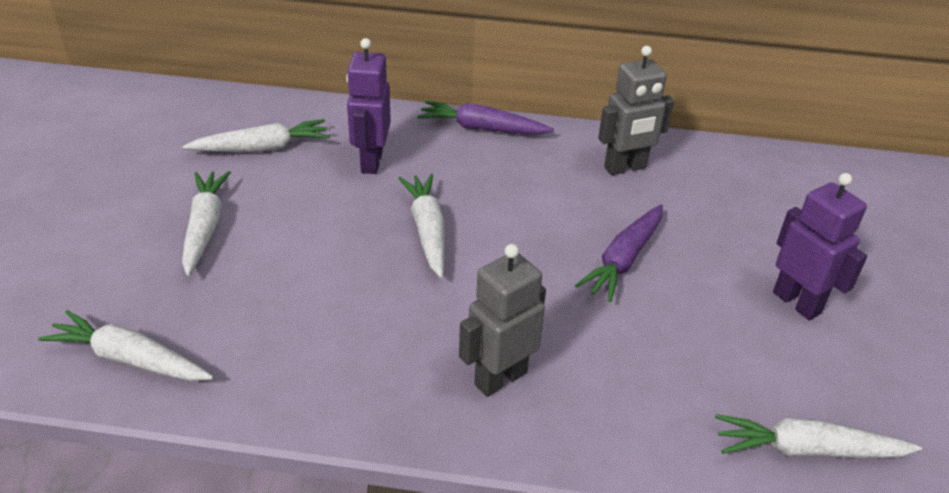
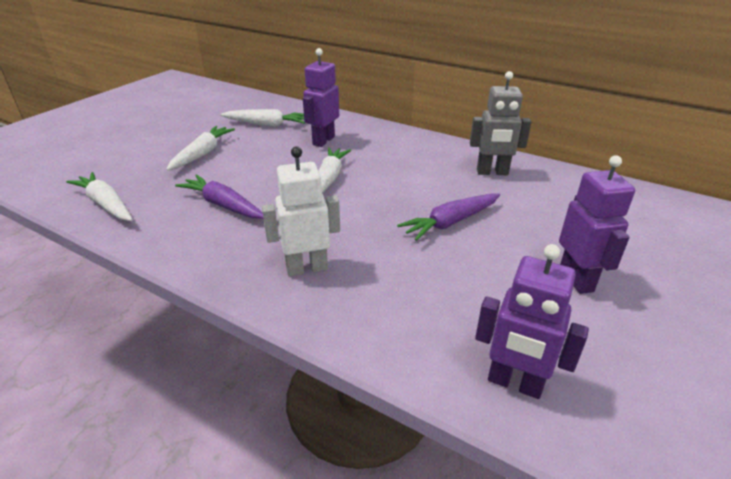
camera: 25 degrees right, 5 degrees down
(482, 128) = (407, 136): purple carrot -> purple carrot (223, 205)
(500, 378) = (307, 268): grey robot -> white robot
(807, 450) = (514, 383): white carrot -> purple robot

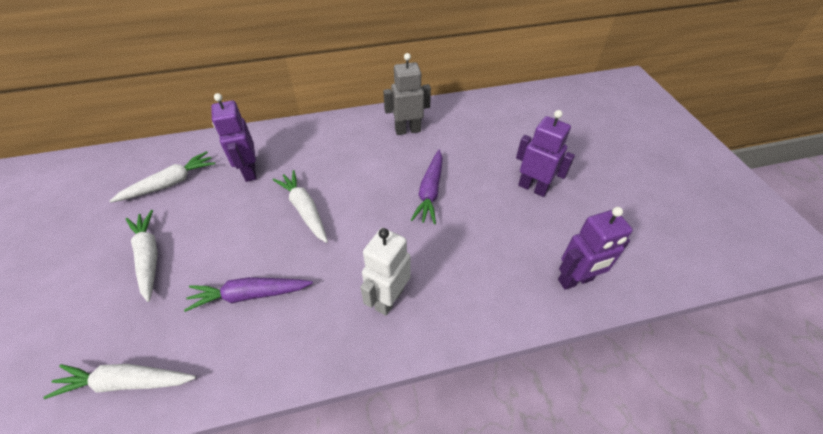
camera: 45 degrees left, 15 degrees up
(492, 172) = (407, 130): grey robot -> grey robot turned 150 degrees counterclockwise

